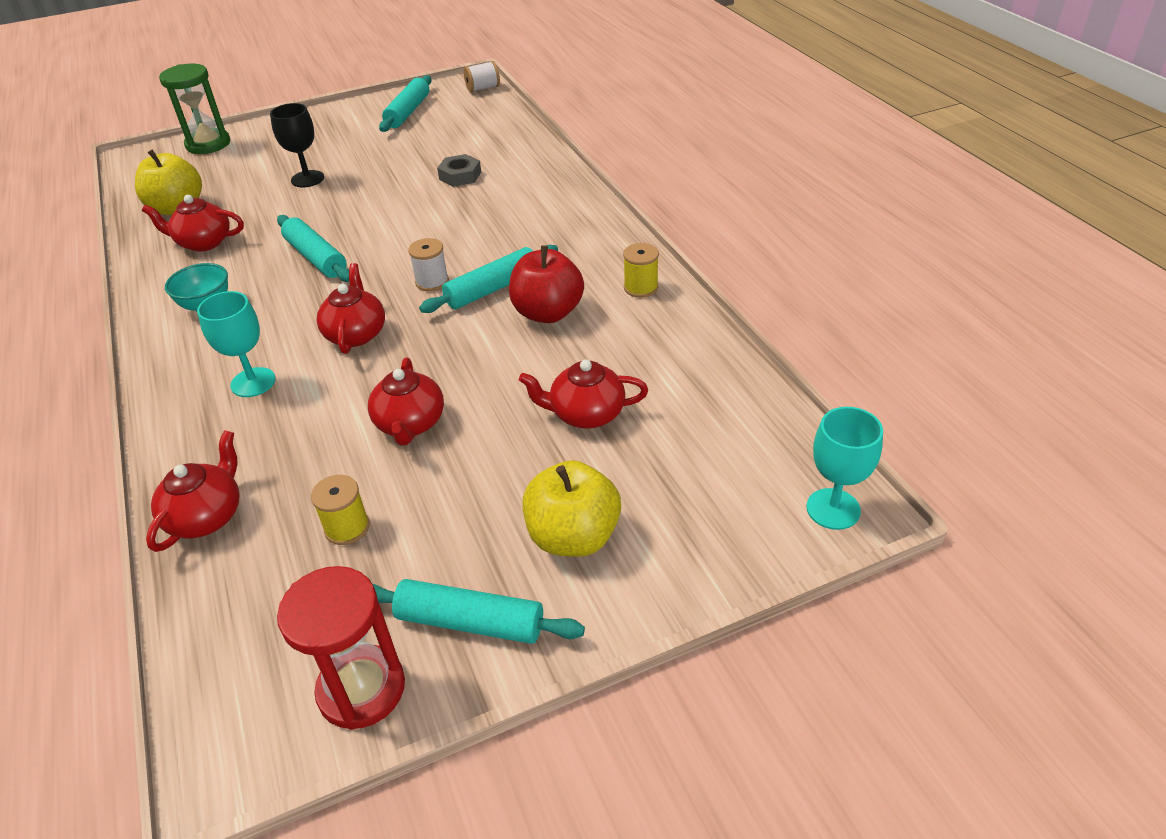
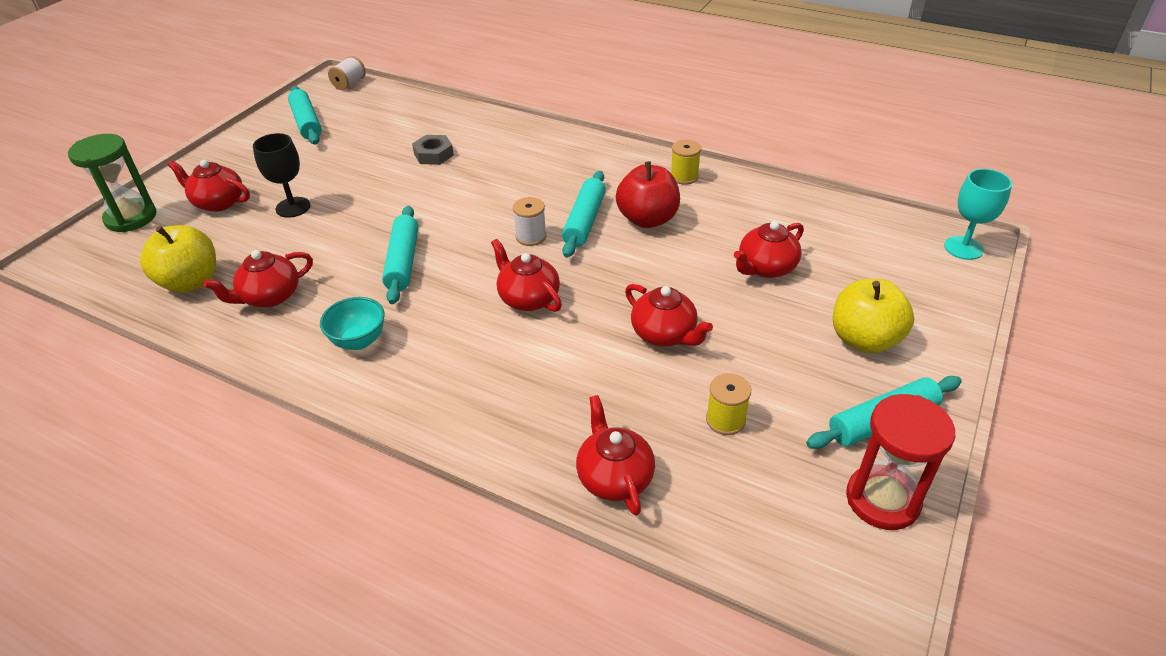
camera: 40 degrees left, 0 degrees up
(253, 382) = (498, 372): turquoise goblet -> none
(269, 155) = (218, 202): none -> red teapot
(316, 257) = (403, 261): turquoise rolling pin -> turquoise rolling pin turned 75 degrees clockwise

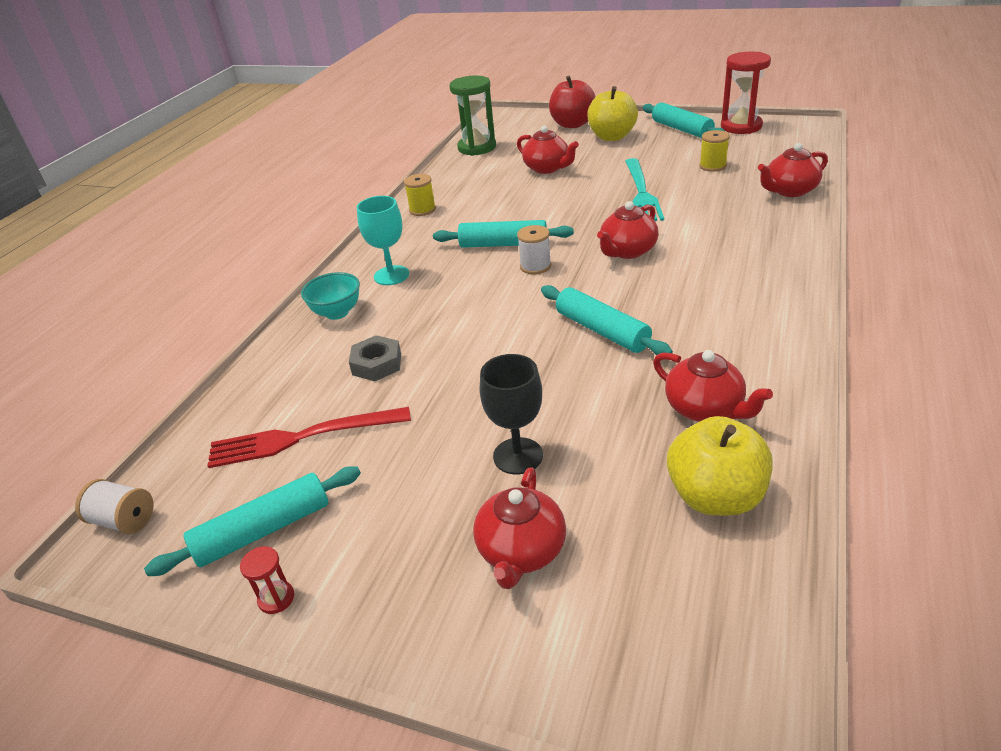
camera: 95 degrees left, 5 degrees down
(131, 218) = (591, 667): green hourglass -> green hourglass (477, 147)
(257, 130) = (276, 598): none -> red hourglass
(359, 341) = (735, 324): turquoise bowl -> turquoise bowl (337, 313)
(375, 130) = (302, 437): none -> red fork
(403, 261) = (602, 330): turquoise rolling pin -> turquoise rolling pin turned 60 degrees clockwise
(647, 219) = (493, 217): red apple -> red apple (572, 124)
(664, 334) = (641, 193): red teapot -> turquoise fork
(963, 248) = (504, 117): turquoise goblet -> turquoise goblet (391, 275)

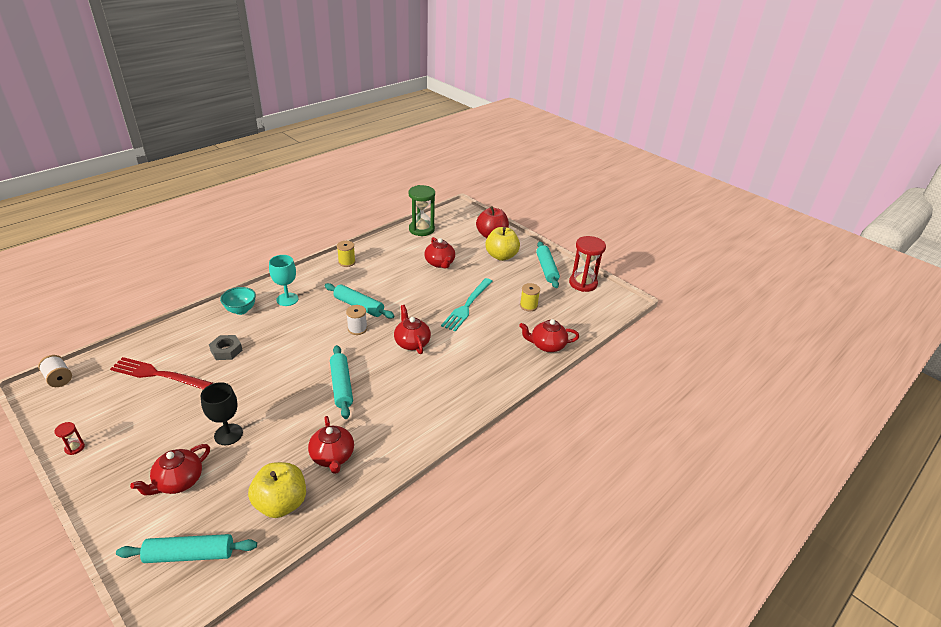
camera: 20 degrees right, 0 degrees up
(263, 530) = (100, 413): turquoise rolling pin -> turquoise rolling pin (190, 554)
(627, 251) = (412, 342): red teapot -> red teapot turned 90 degrees clockwise

